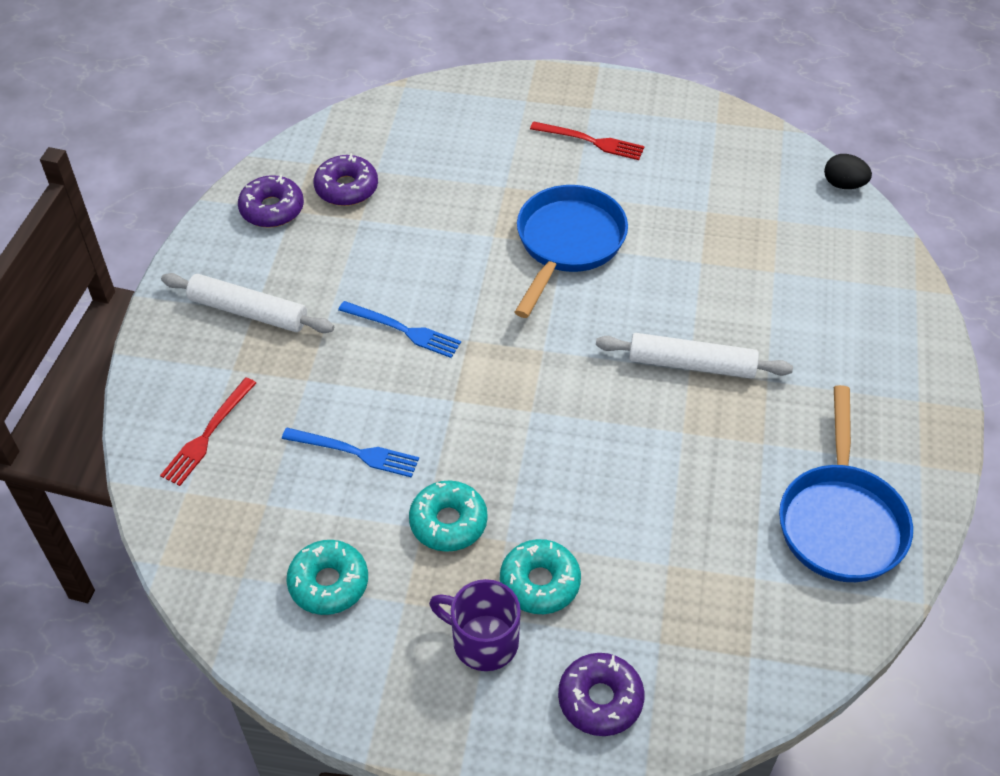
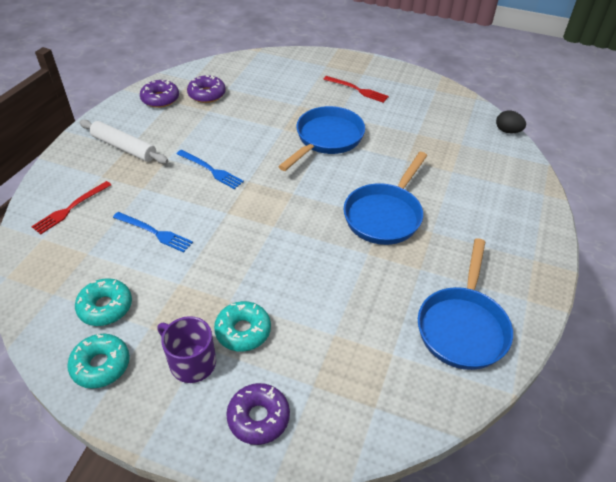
camera: 10 degrees right, 5 degrees down
(448, 522) = (197, 283): turquoise donut -> turquoise donut (101, 365)
(692, 364) = (385, 215): white rolling pin -> blue pan

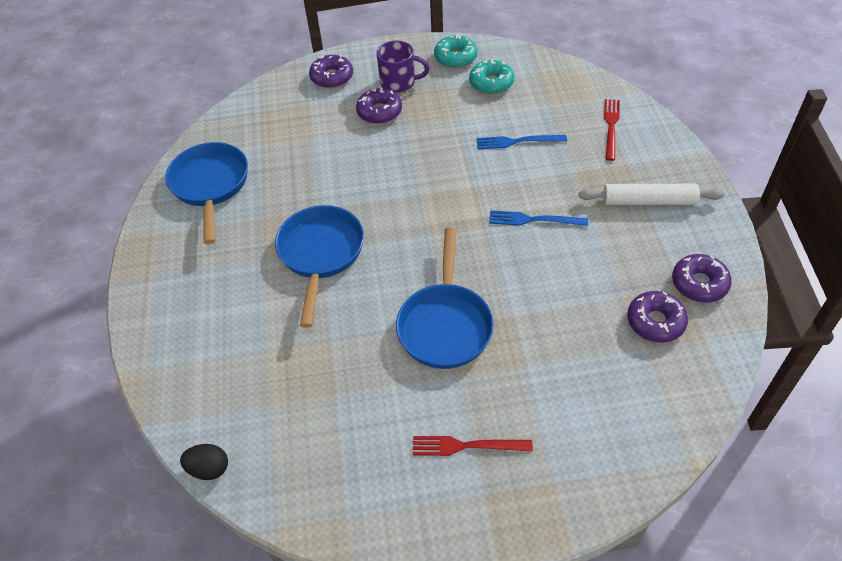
camera: 155 degrees right, 5 degrees up
(243, 331) = (379, 112): turquoise donut -> purple donut

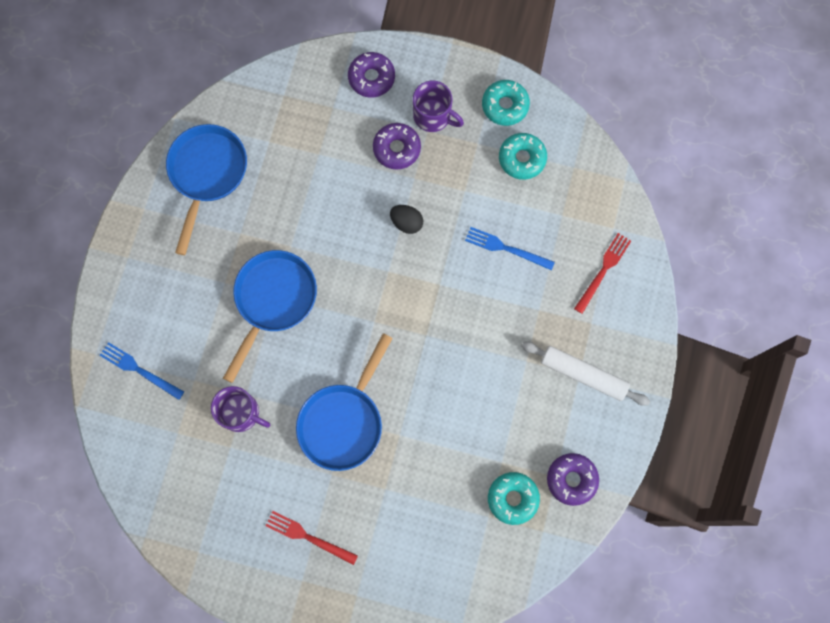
camera: 20 degrees right, 25 degrees up
(209, 469) = (114, 467): black egg -> black egg (406, 222)
(333, 359) = (241, 413): none -> purple mug
(534, 220) = (472, 348): blue fork -> blue fork (139, 370)
(655, 322) = (512, 498): purple donut -> turquoise donut

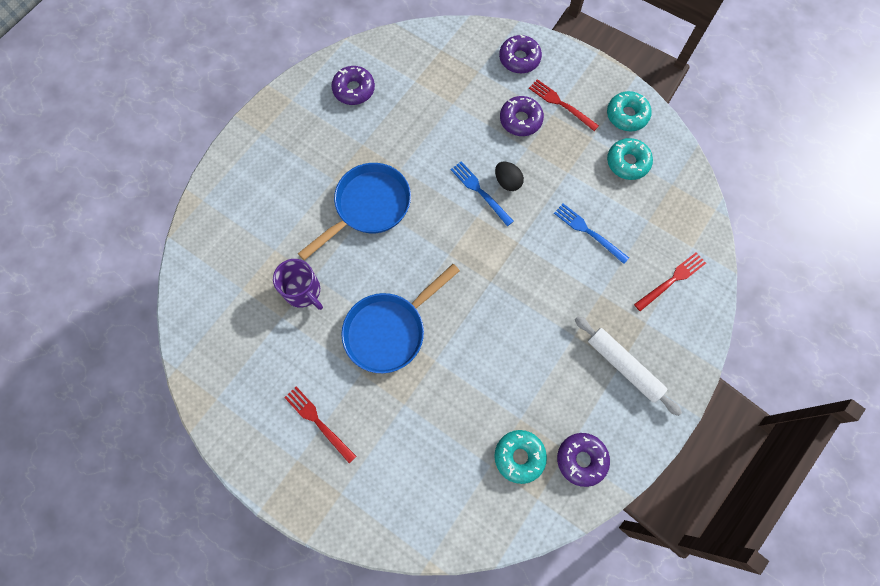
camera: 20 degrees right, 5 degrees down
(139, 370) = (233, 225): blue fork -> blue fork (480, 192)
(207, 174) = (354, 89): blue pan -> purple donut
(433, 116) = (561, 104): purple mug -> red fork

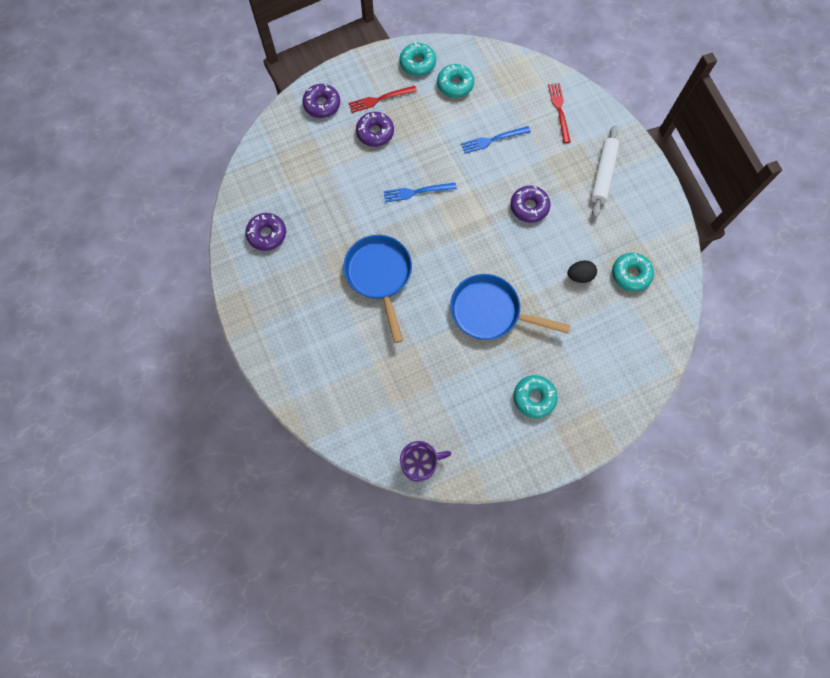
camera: 60 degrees left, 0 degrees up
(303, 291) = (422, 359): purple mug -> purple mug (420, 463)
(318, 422) = (534, 398): red fork -> turquoise donut
(389, 330) = (490, 312): blue pan -> blue pan turned 120 degrees clockwise
(507, 182) = (420, 169): black egg -> black egg (579, 276)
(581, 459) = (652, 237): purple donut -> purple donut (529, 207)
(623, 366) = (603, 175): white rolling pin -> white rolling pin turned 60 degrees counterclockwise

